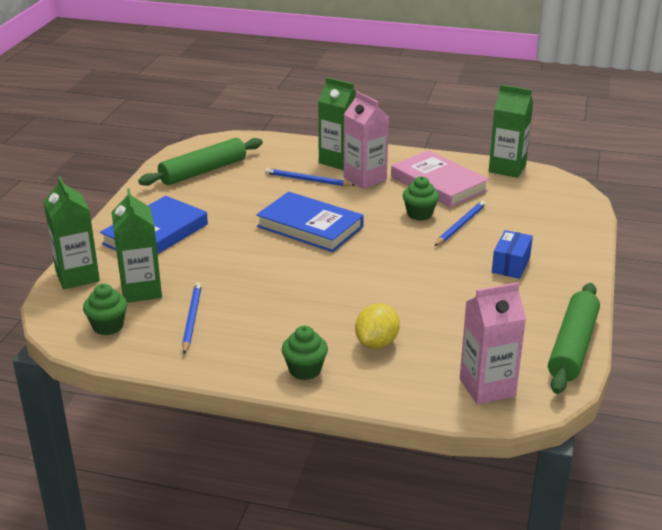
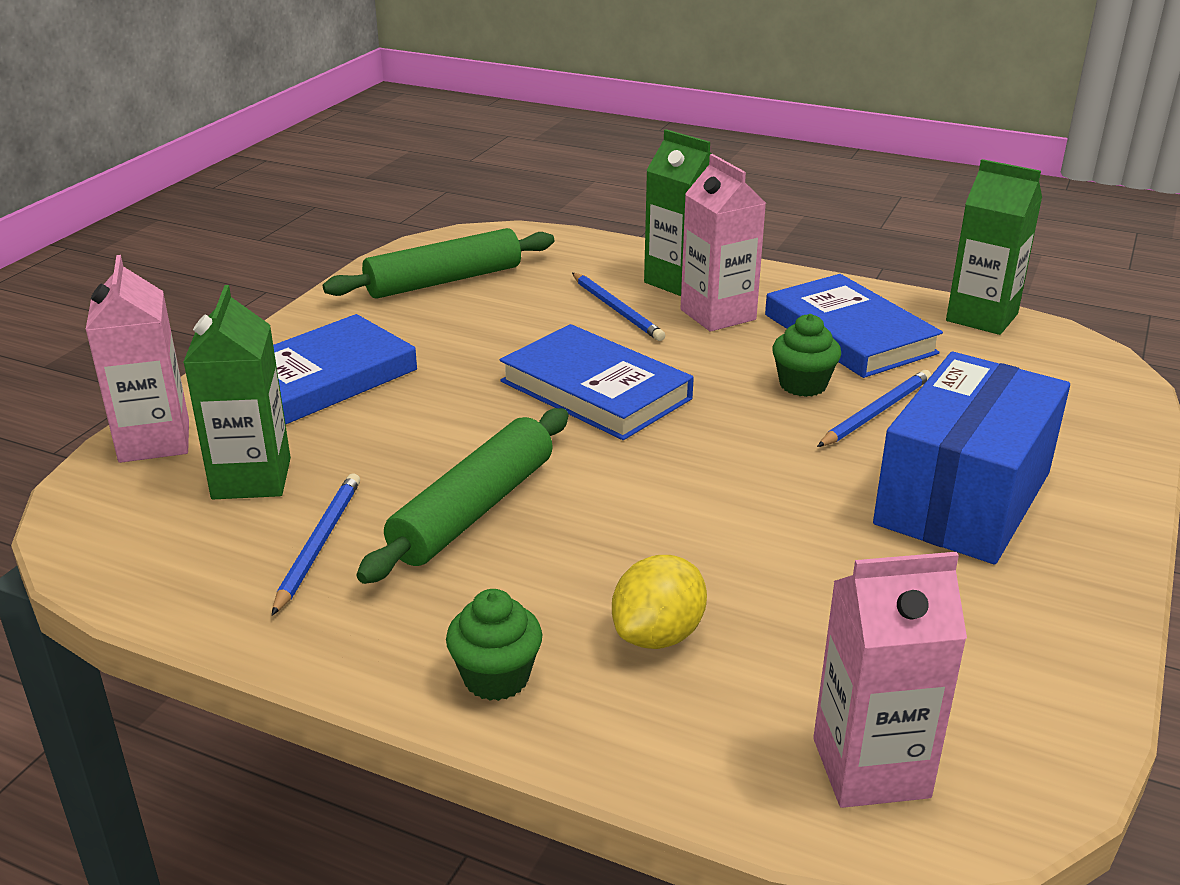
camera: 10 degrees right, 0 degrees up
(77, 276) = (154, 441): green carton -> pink carton
(108, 326) = (162, 541): green cupcake -> none
(308, 180) = (616, 309): blue pencil -> blue pencil turned 150 degrees counterclockwise
(438, 184) = (849, 334): pink book -> blue book
(511, 265) = (963, 498): blue box -> blue box, size x2.13
(572, 346) = (1073, 691): green rolling pin -> green rolling pin (473, 510)

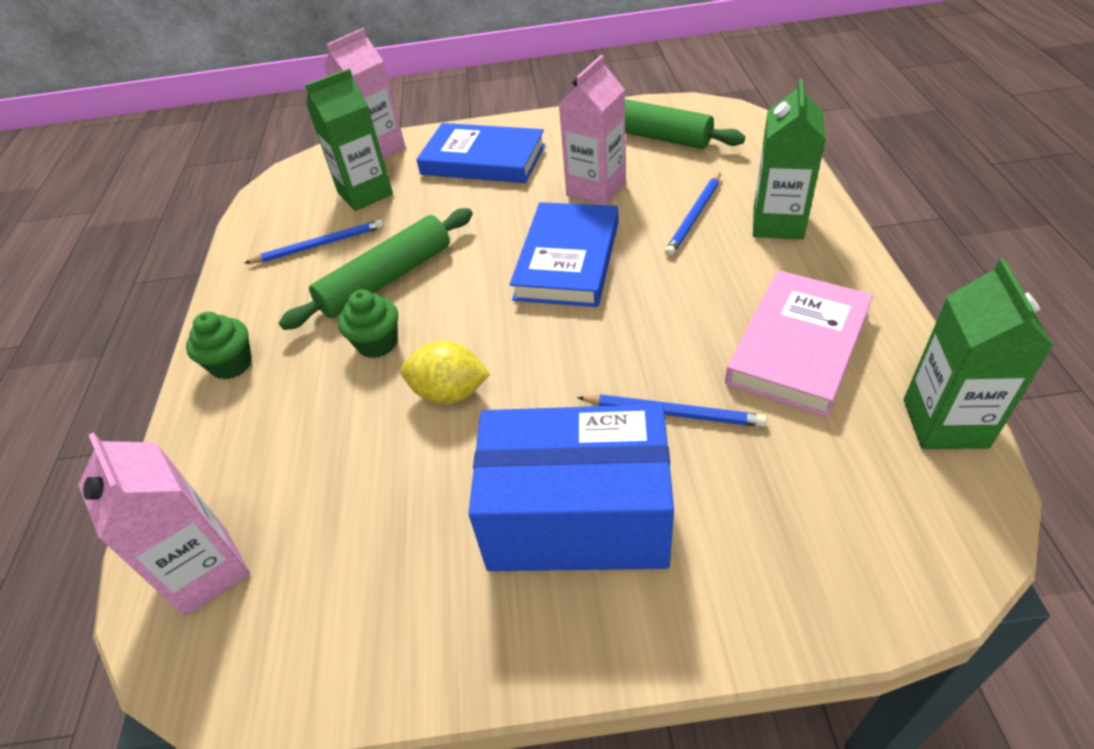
camera: 65 degrees right, 15 degrees up
(473, 510) = (386, 279): green rolling pin -> green rolling pin turned 45 degrees counterclockwise
(658, 635) = (300, 412): yellow lemon -> yellow lemon (449, 393)
(718, 315) = (744, 264): pink carton -> pink carton (596, 189)
(803, 385) = (677, 354): green cupcake -> green cupcake (377, 343)
(849, 334) = (797, 347): blue book -> pink book

